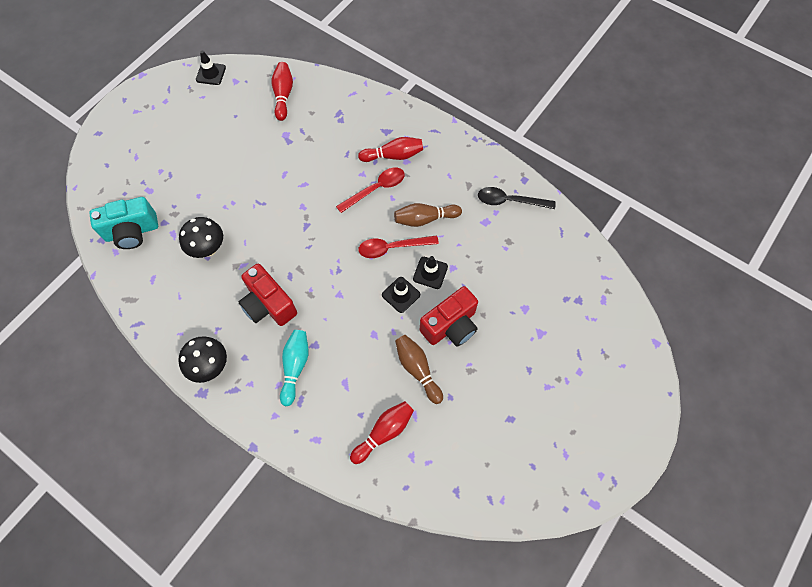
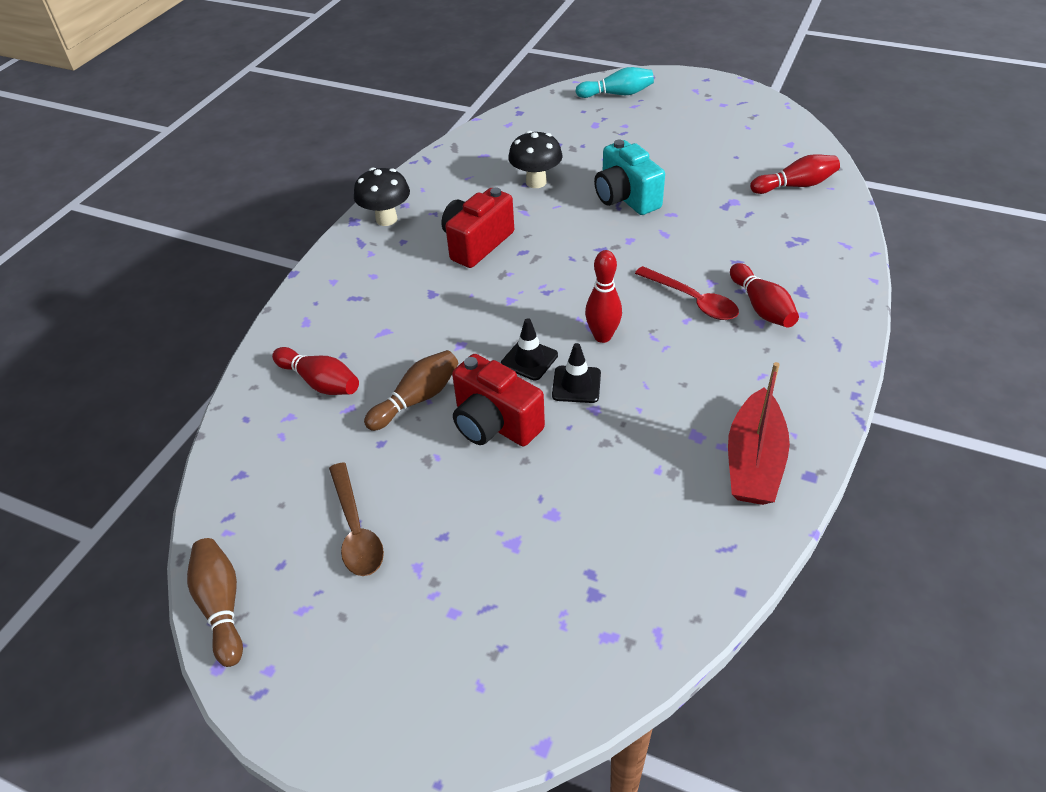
camera: 80 degrees right, 20 degrees down
(132, 232) = (537, 128): turquoise camera -> turquoise camera (626, 198)
(211, 74) = (786, 124): black traffic cone -> none
(295, 367) = (398, 283): turquoise bowling pin -> turquoise bowling pin (617, 94)
(392, 247) = (602, 336): red spoon -> red bowling pin
(425, 219) = (667, 362): brown bowling pin -> brown bowling pin (221, 606)
(510, 201) = (754, 461): black spoon -> red boat
(515, 419) = (356, 529): none -> brown spoon

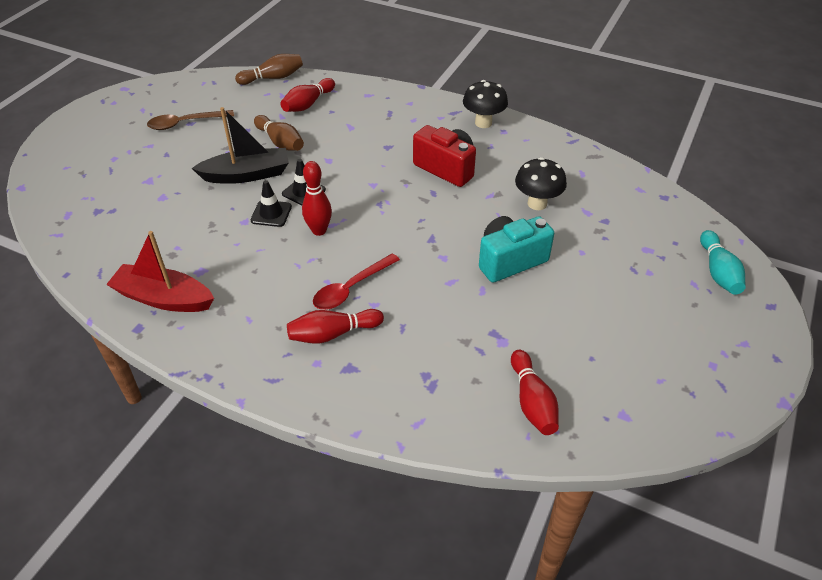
camera: 90 degrees right, 0 degrees up
(221, 606) = (157, 85): brown bowling pin -> brown bowling pin (273, 78)
(494, 423) = (247, 174): red camera -> black boat

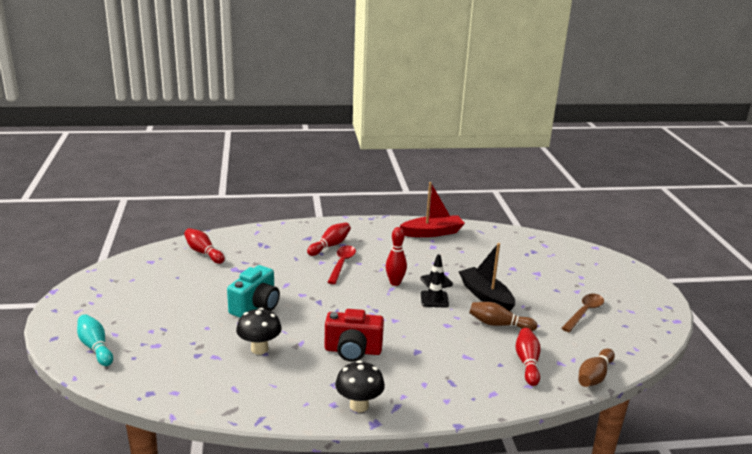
camera: 145 degrees right, 20 degrees down
(247, 174) = (485, 296): black boat -> black boat turned 105 degrees clockwise

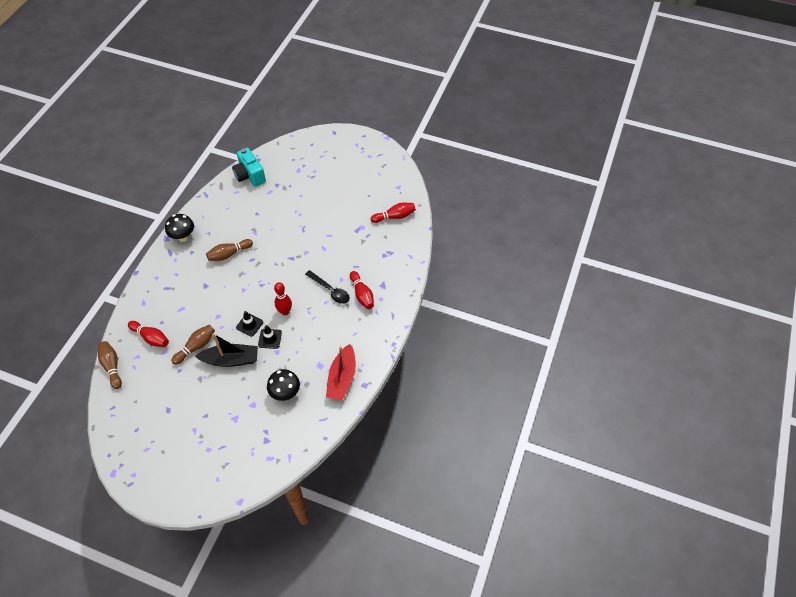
camera: 120 degrees right, 30 degrees up
(95, 347) = (313, 146): turquoise bowling pin -> none
(256, 306) = (307, 224): turquoise camera -> turquoise camera (250, 175)
(259, 349) = (262, 212): black mushroom -> black mushroom (285, 393)
(342, 264) = (330, 290): red spoon -> black spoon
(353, 351) = (229, 254): red camera -> brown bowling pin
(584, 312) = (168, 413): brown spoon -> none

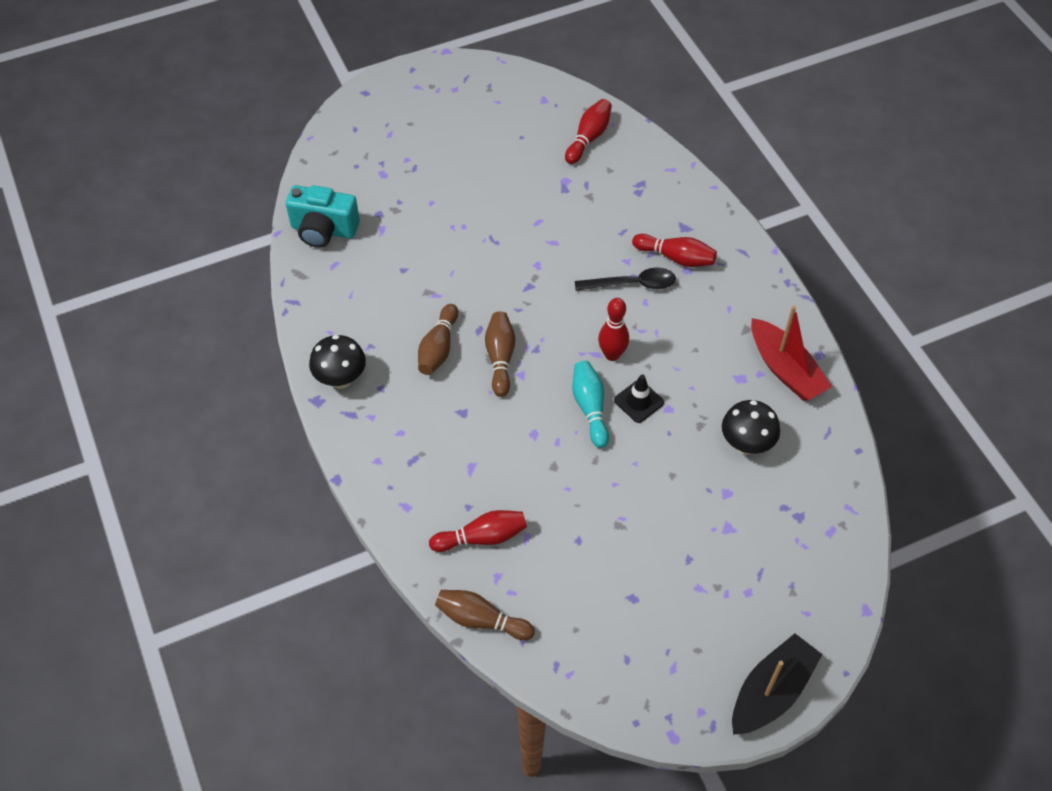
camera: 45 degrees left, 0 degrees up
(196, 347) = (559, 494): brown bowling pin -> brown bowling pin (500, 358)
(231, 360) = (626, 468): black boat -> black boat (771, 692)
(249, 325) = (590, 408): black traffic cone -> turquoise bowling pin

